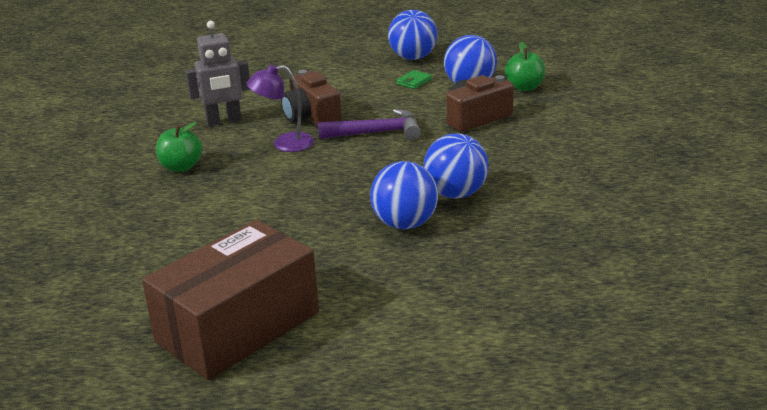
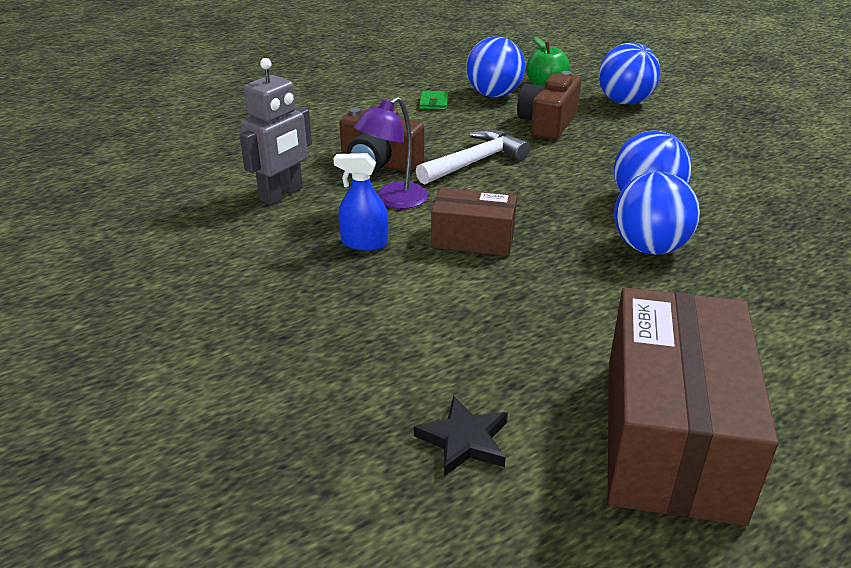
camera: 35 degrees left, 5 degrees up
(131, 285) = (464, 440): none -> black star
(181, 167) = (306, 263): green apple -> none
(229, 165) = (364, 243): none -> blue spray bottle
(297, 183) = (473, 239): none -> brown box
(377, 133) = (475, 162): purple hammer -> white hammer
(413, 57) = (396, 80): blue ball -> blue ball (624, 102)

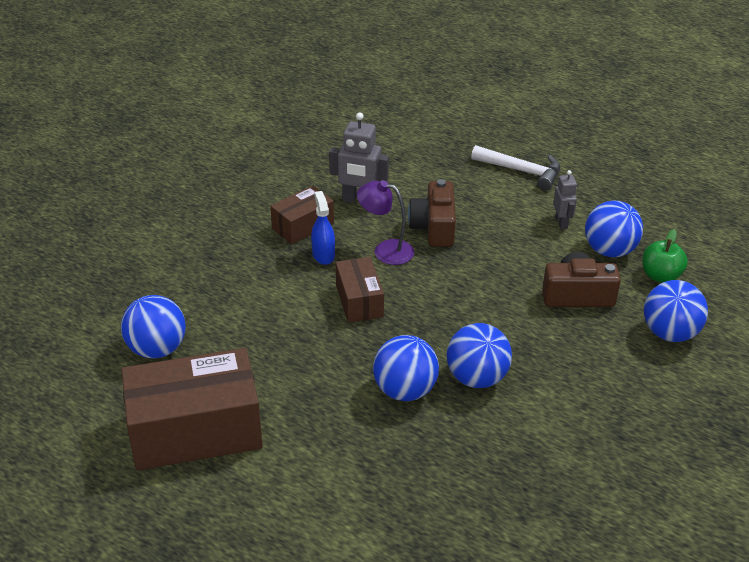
camera: 65 degrees right, 5 degrees up
(290, 244) = (303, 226): none -> brown box
(433, 103) = (561, 223): green wallet -> grey robot
(464, 440) = (157, 349): black star -> blue ball
(475, 162) = (473, 273): white hammer -> white hammer (522, 171)

